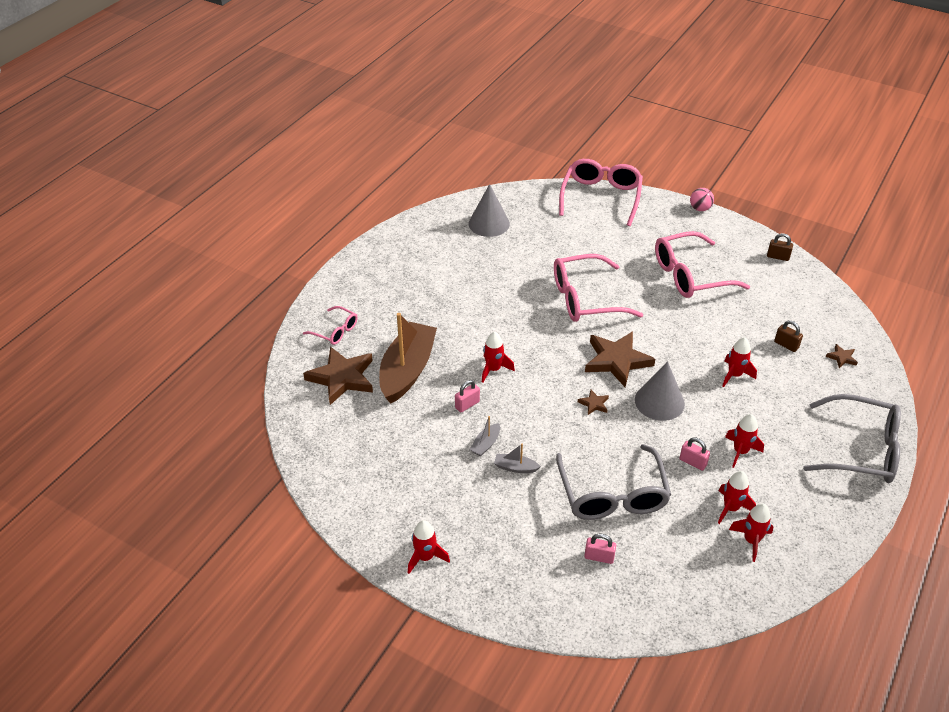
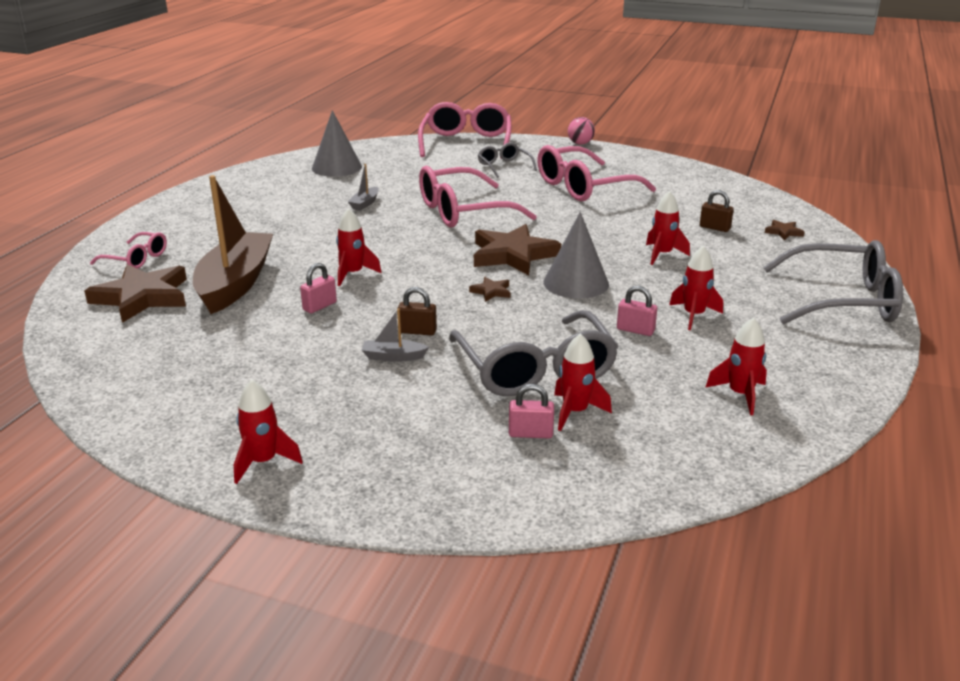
camera: 10 degrees left, 15 degrees down
(486, 444) = (348, 339): grey boat -> grey boat (365, 203)
(628, 237) = (504, 166): none -> grey glasses
(731, 508) = (700, 367): red rocket -> red rocket (575, 412)
(778, 257) = (678, 168): brown padlock -> brown padlock (417, 331)

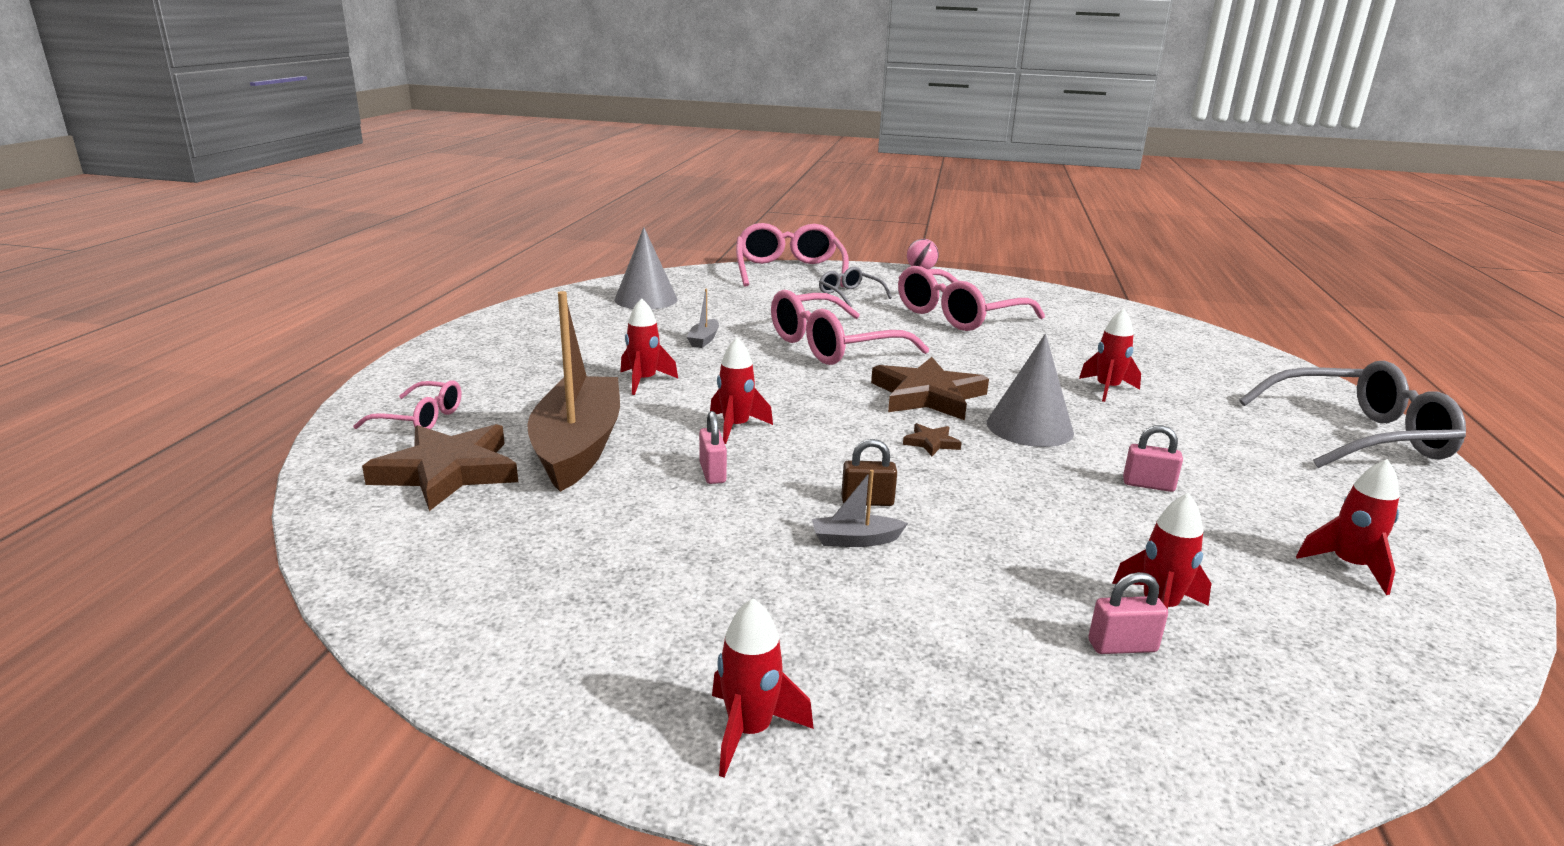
camera: 10 degrees left, 5 degrees down
(319, 306) = (712, 473): pink padlock -> pink padlock turned 45 degrees counterclockwise
(535, 369) = (1060, 547): grey glasses -> none
(693, 315) = (1203, 462): red rocket -> red rocket (644, 381)
(714, 228) = (1142, 356): brown padlock -> none
(783, 232) = (1222, 359): brown star -> none

